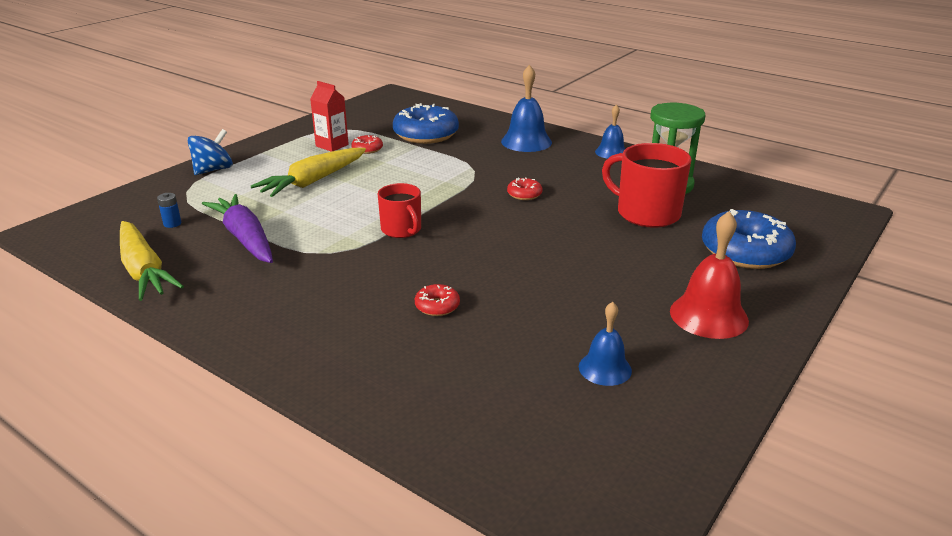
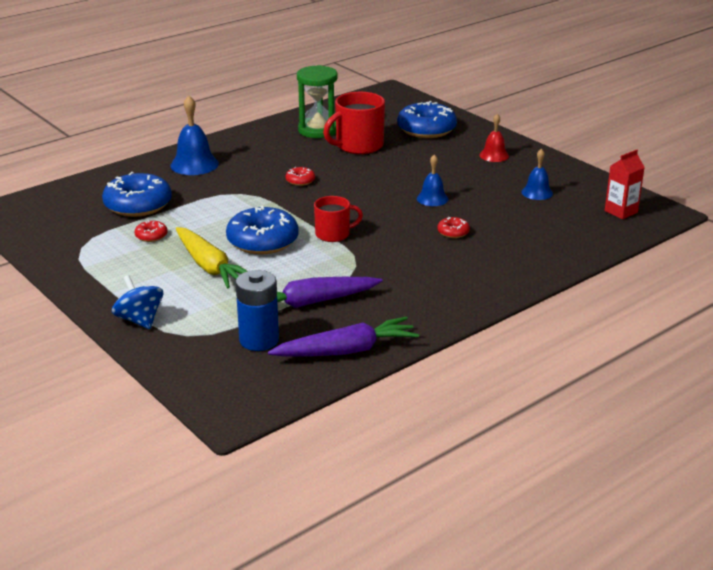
camera: 75 degrees left, 0 degrees up
(144, 270) = (346, 351): yellow carrot -> purple carrot
(172, 224) = (259, 340): blue battery -> blue battery, size x2.30
(332, 145) = (125, 253): red carton -> red carton (621, 211)
(373, 196) = (262, 241): none -> blue donut
(611, 152) = (244, 137): blue bell -> blue bell (432, 198)
(708, 315) = (494, 155): red bell -> red bell, size x0.62

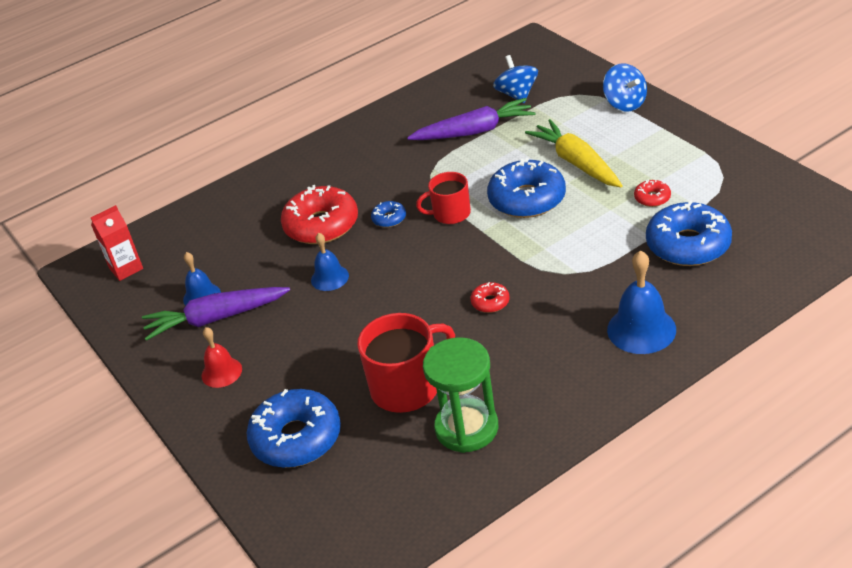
camera: 170 degrees left, 10 degrees up
(259, 340) = (517, 94): blue battery -> blue spinning top
(346, 351) = (445, 92): purple carrot -> purple carrot (216, 318)
(390, 233) = (389, 219): none -> blue donut
(453, 232) = (321, 225): red donut -> red donut, size x2.20

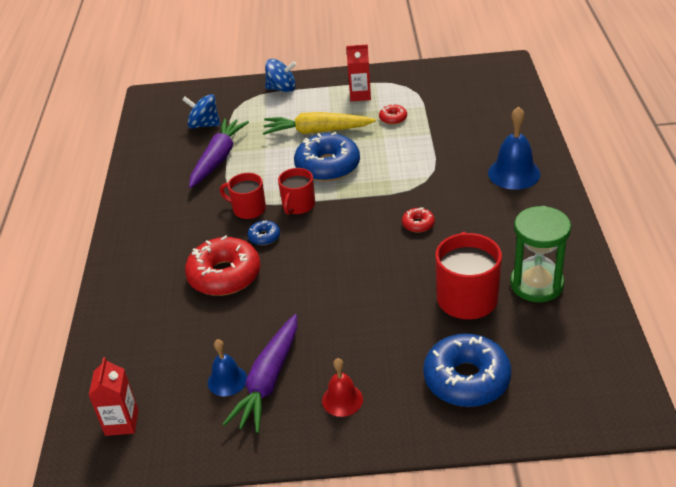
camera: 60 degrees left, 0 degrees up
(329, 277) = (296, 294): blue bell -> none
(419, 188) = (248, 209): none -> red mug
(670, 156) = (360, 95): none -> red carton
(688, 245) = (454, 124): blue donut -> none

